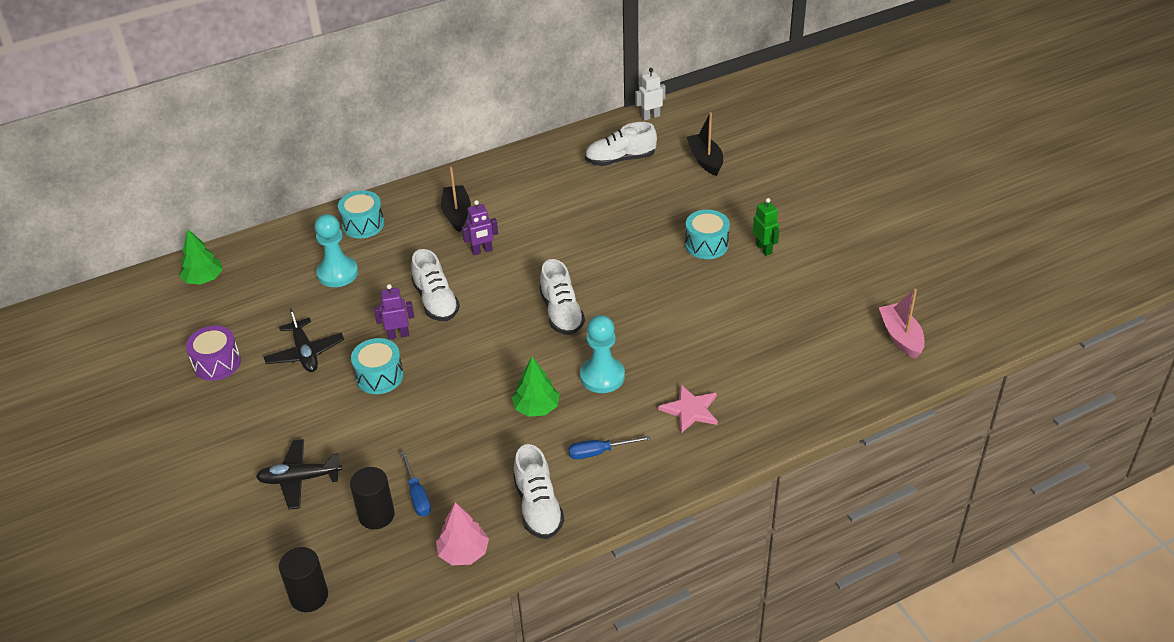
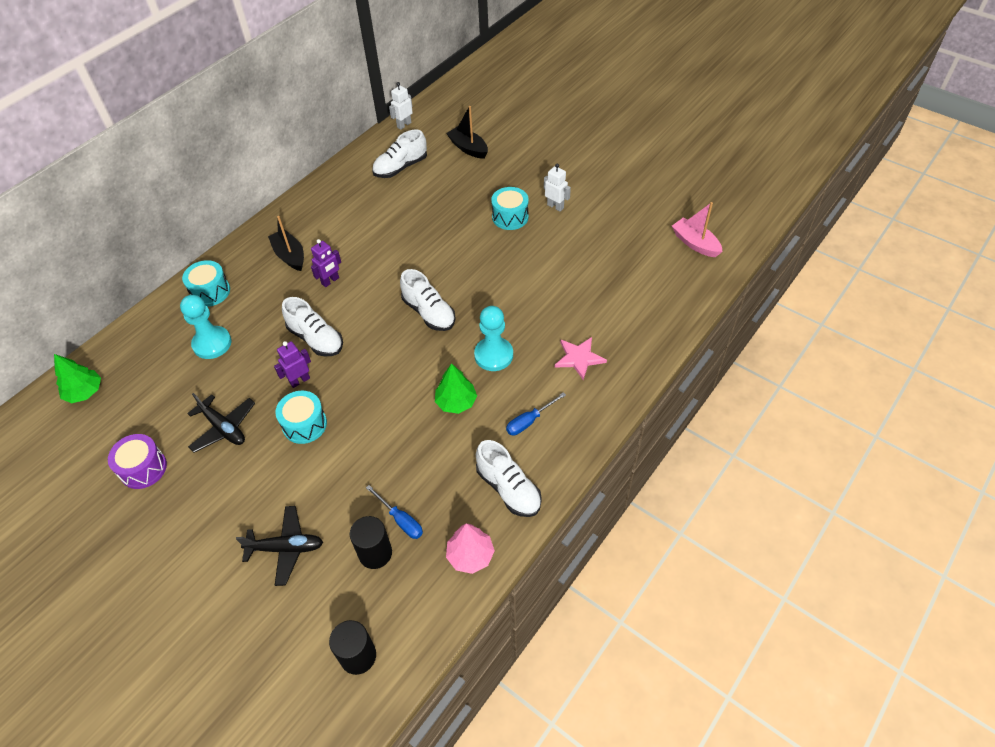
camera: 25 degrees left, 10 degrees up
(300, 479) = (286, 548): black plane -> black plane turned 150 degrees counterclockwise
(764, 249) = (555, 206): green robot -> white robot

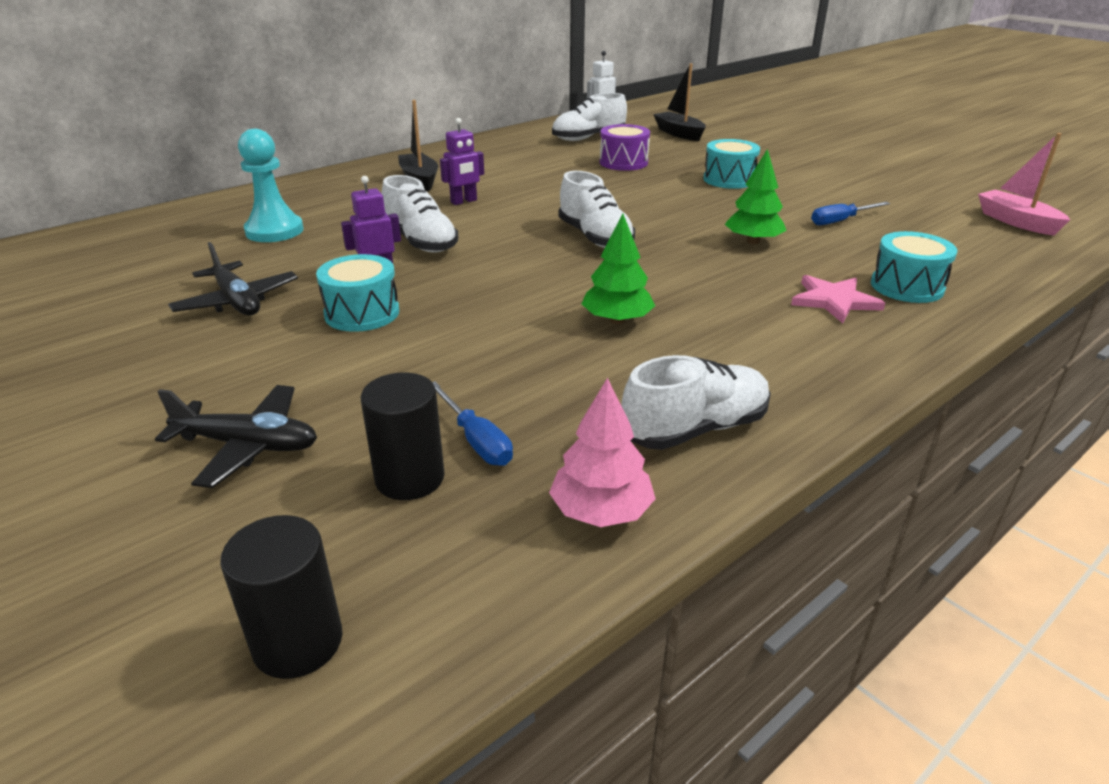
camera: 10 degrees right, 20 degrees down
(84, 392) = (73, 250): green tree -> green tree (753, 241)
(143, 468) = (89, 325): purple drum -> purple drum (623, 162)
(210, 292) = (301, 194): turquoise drum -> turquoise drum (906, 286)
(493, 355) = (689, 283): turquoise pawn -> none
(508, 488) = (695, 429): white shoe -> white shoe turned 90 degrees counterclockwise
(529, 421) = (743, 354): blue screwdriver -> blue screwdriver (840, 221)
(555, 206) = (795, 178): white robot -> none

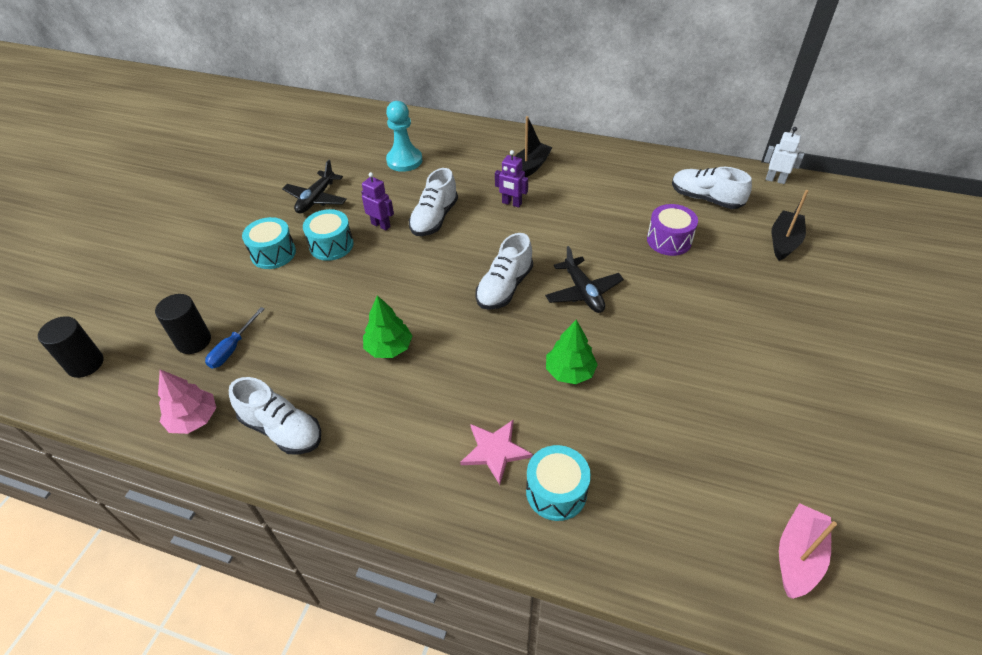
camera: 60 degrees right, 15 degrees up
(248, 445) = (197, 279): black plane -> black plane (583, 292)
(729, 179) = (695, 313): turquoise drum -> turquoise drum (273, 253)
(840, 221) = (665, 414): blue screwdriver -> none

